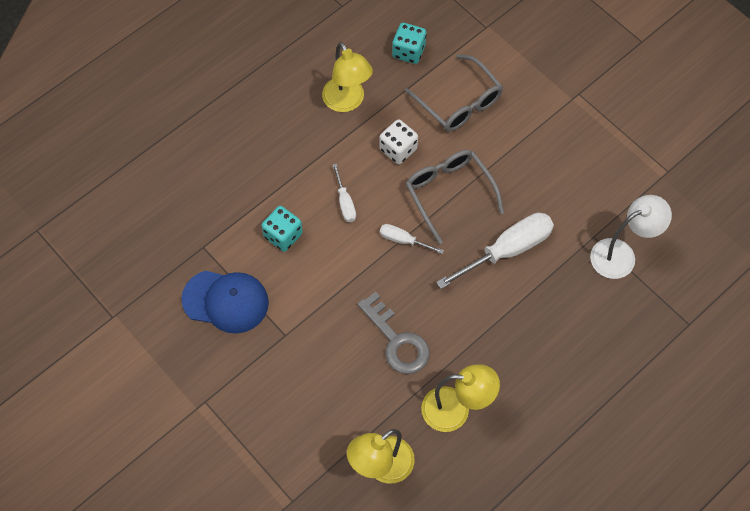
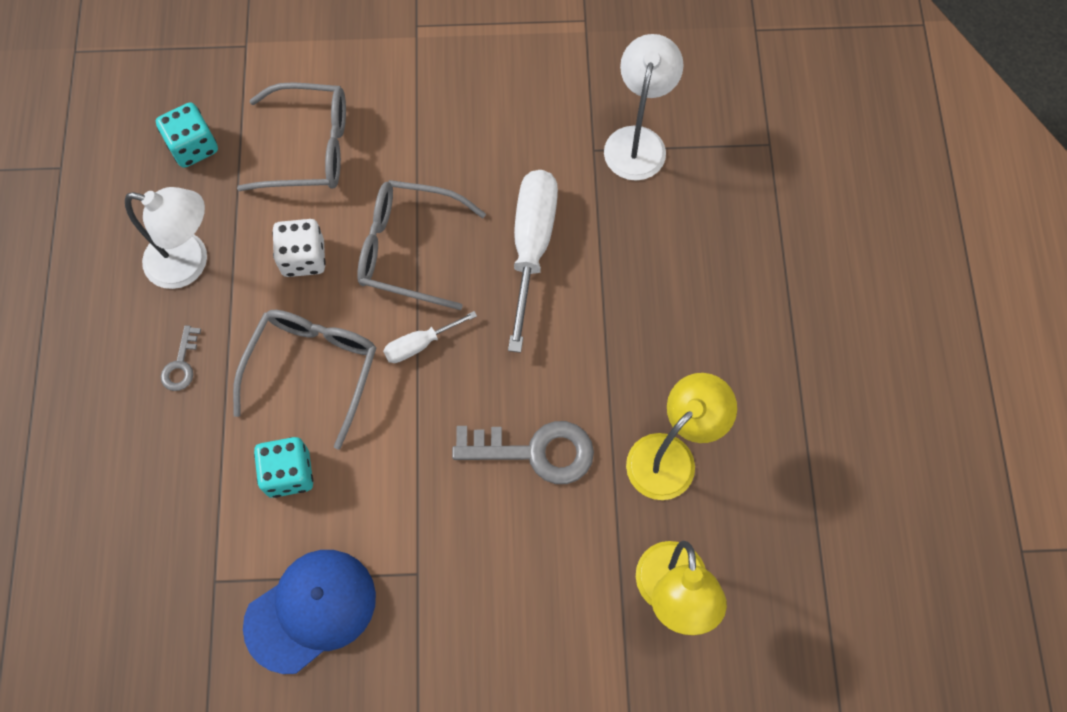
camera: 50 degrees left, 5 degrees up
(293, 142) = (181, 364): none -> grey key
(345, 202) = (313, 369): white screwdriver -> grey glasses
(347, 102) = (189, 263): yellow lamp -> white lamp

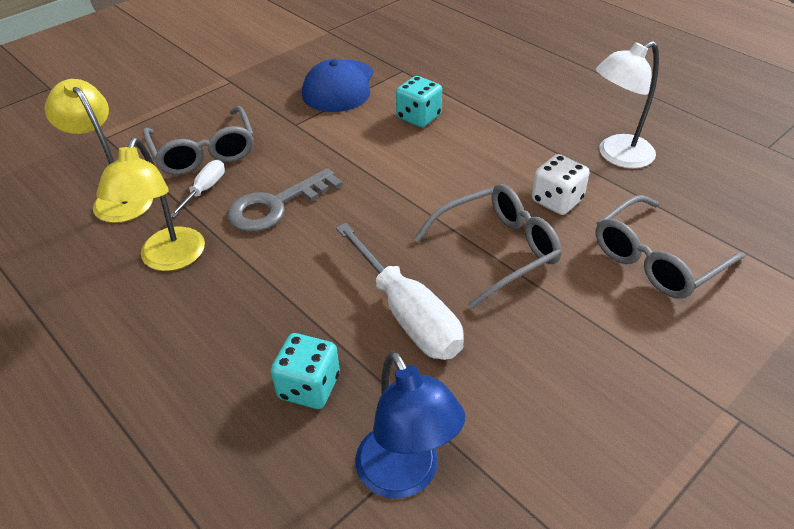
camera: 140 degrees right, 25 degrees down
(181, 364) = (544, 118): grey key -> none
(193, 146) = (724, 207): turquoise dice -> turquoise dice (309, 387)
(313, 369) = (468, 159): grey glasses -> grey glasses (204, 152)
(420, 344) = (418, 208): white screwdriver -> white screwdriver (204, 190)
(637, 141) = (405, 476): white lamp -> blue lamp

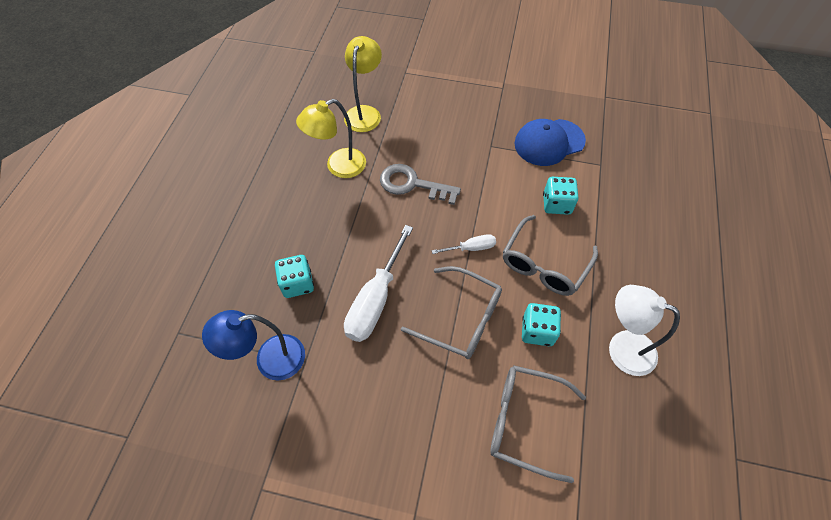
camera: 55 degrees right, 15 degrees up
(204, 152) = (429, 122): grey glasses -> grey glasses (544, 265)
(204, 190) = (399, 144): white screwdriver -> white screwdriver (471, 248)
(405, 476) = (270, 360): blue lamp -> blue lamp turned 45 degrees clockwise
(557, 201) = (537, 331): white dice -> turquoise dice

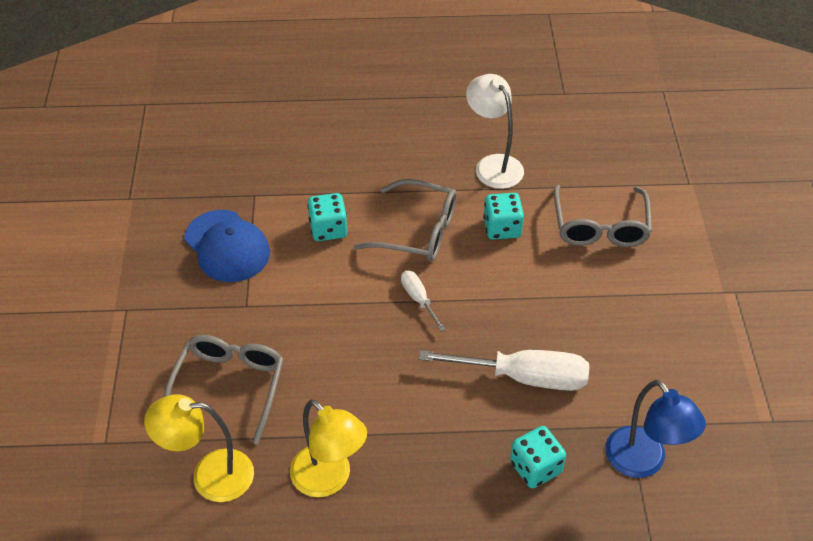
camera: 105 degrees left, 10 degrees down
(412, 184) = (338, 379): grey key -> none
(461, 319) = (514, 292): grey glasses -> grey glasses (229, 386)
(622, 348) = (493, 165): white lamp -> white lamp turned 135 degrees clockwise

